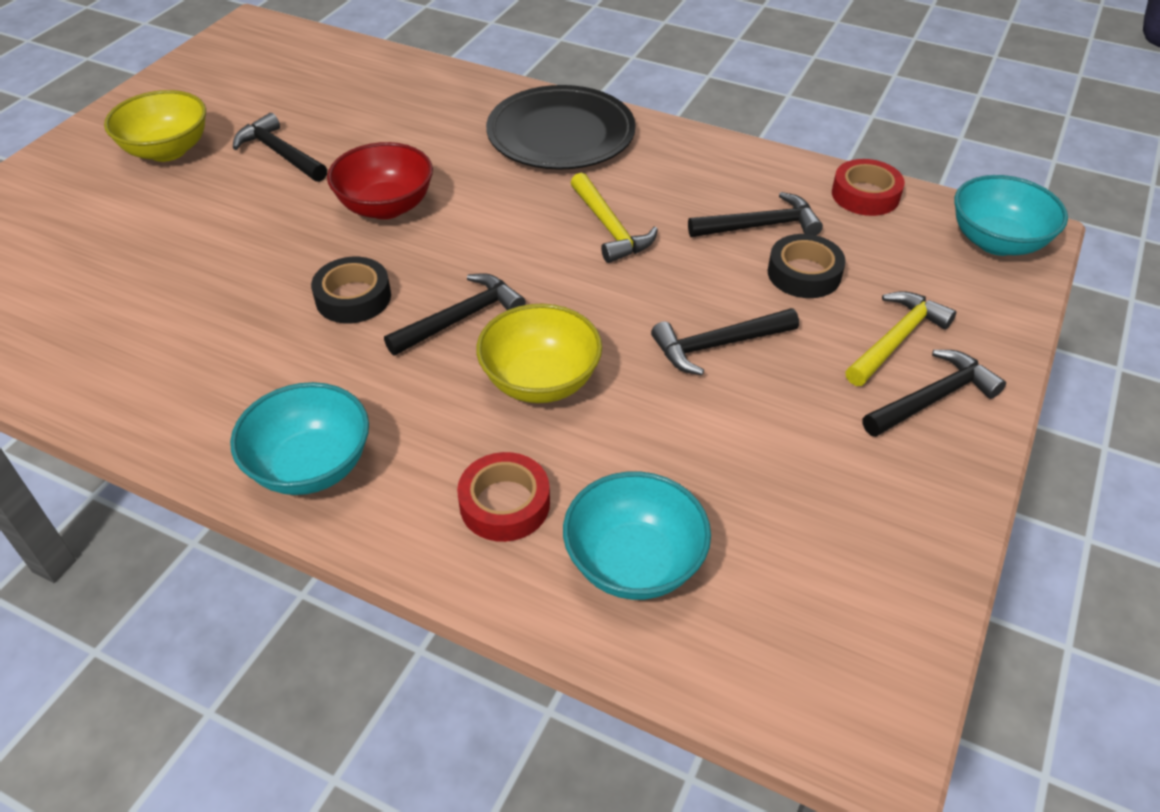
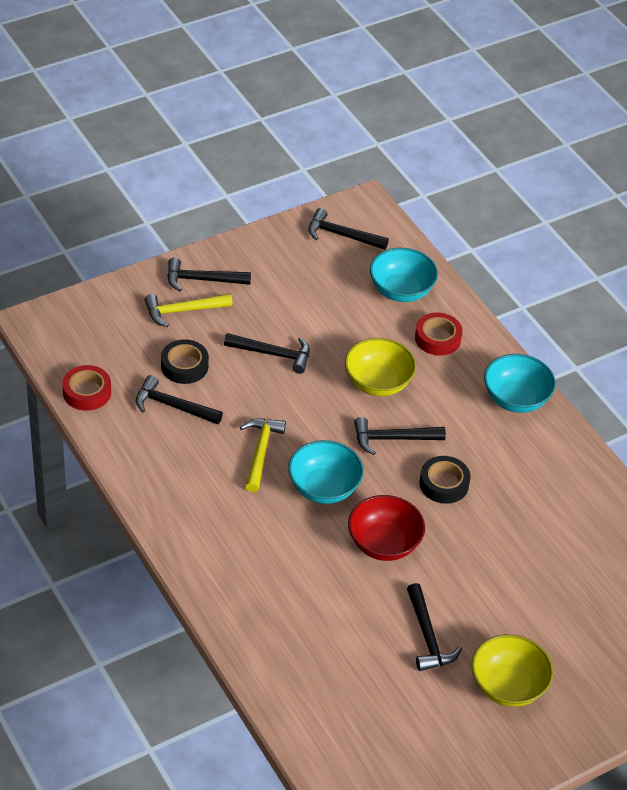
camera: 150 degrees left, 0 degrees up
(561, 134) = (221, 545): black plate -> none
(837, 622) = (342, 235): none -> black hammer
(996, 242) = (58, 327): turquoise bowl -> turquoise bowl (324, 488)

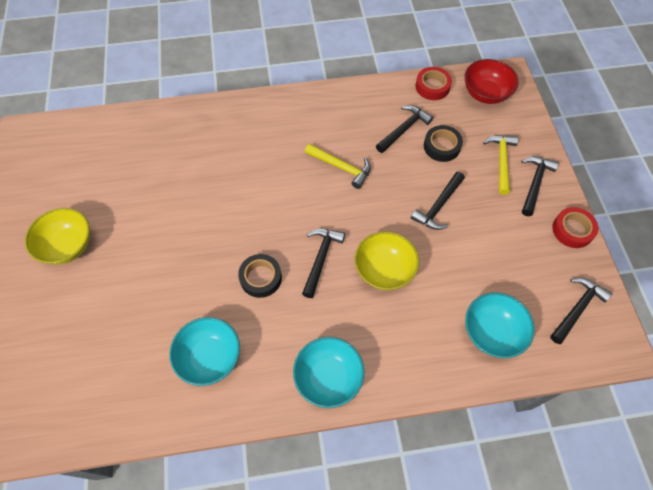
camera: 115 degrees right, 15 degrees up
(324, 488) = (292, 195): turquoise bowl -> turquoise bowl (210, 357)
(384, 544) = (225, 215): red bowl -> red bowl (485, 94)
(427, 636) = (135, 213): black hammer -> none
(437, 338) = (423, 340): red tape -> red tape (572, 230)

